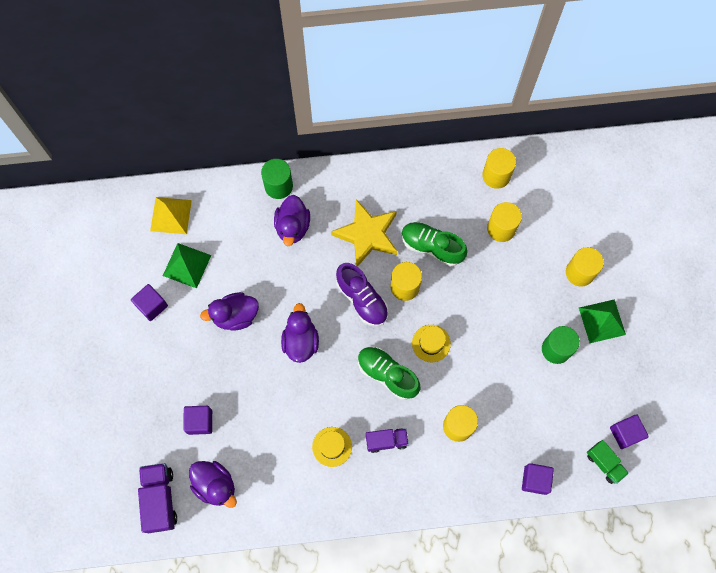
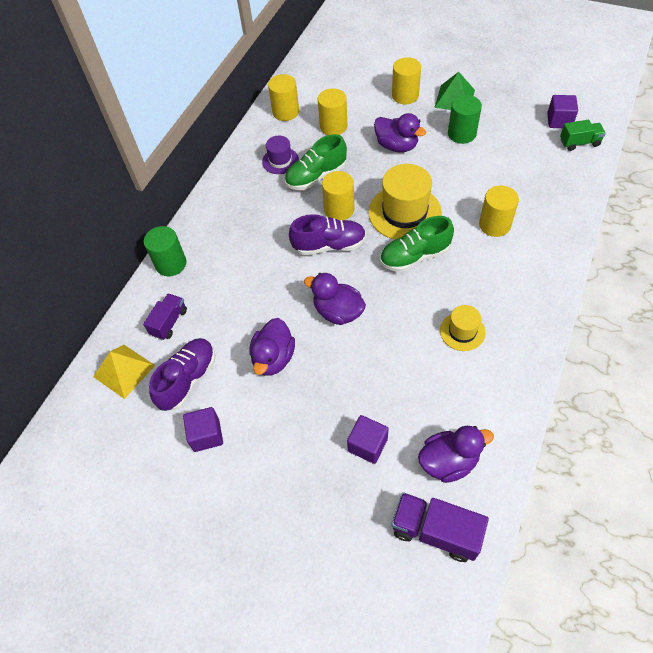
camera: 55 degrees left, 15 degrees down
(187, 265) = (188, 379): green pyramid -> purple shoe
(292, 227) = (219, 270): purple duck -> purple duck (396, 146)
(367, 235) = (271, 216): yellow star -> none
(386, 441) = (480, 284): purple truck -> purple truck (169, 322)
(431, 343) = (404, 212): yellow hat -> yellow hat, size x1.83
(433, 206) = (280, 161): none -> purple hat
(535, 480) = (573, 192): purple cube -> none

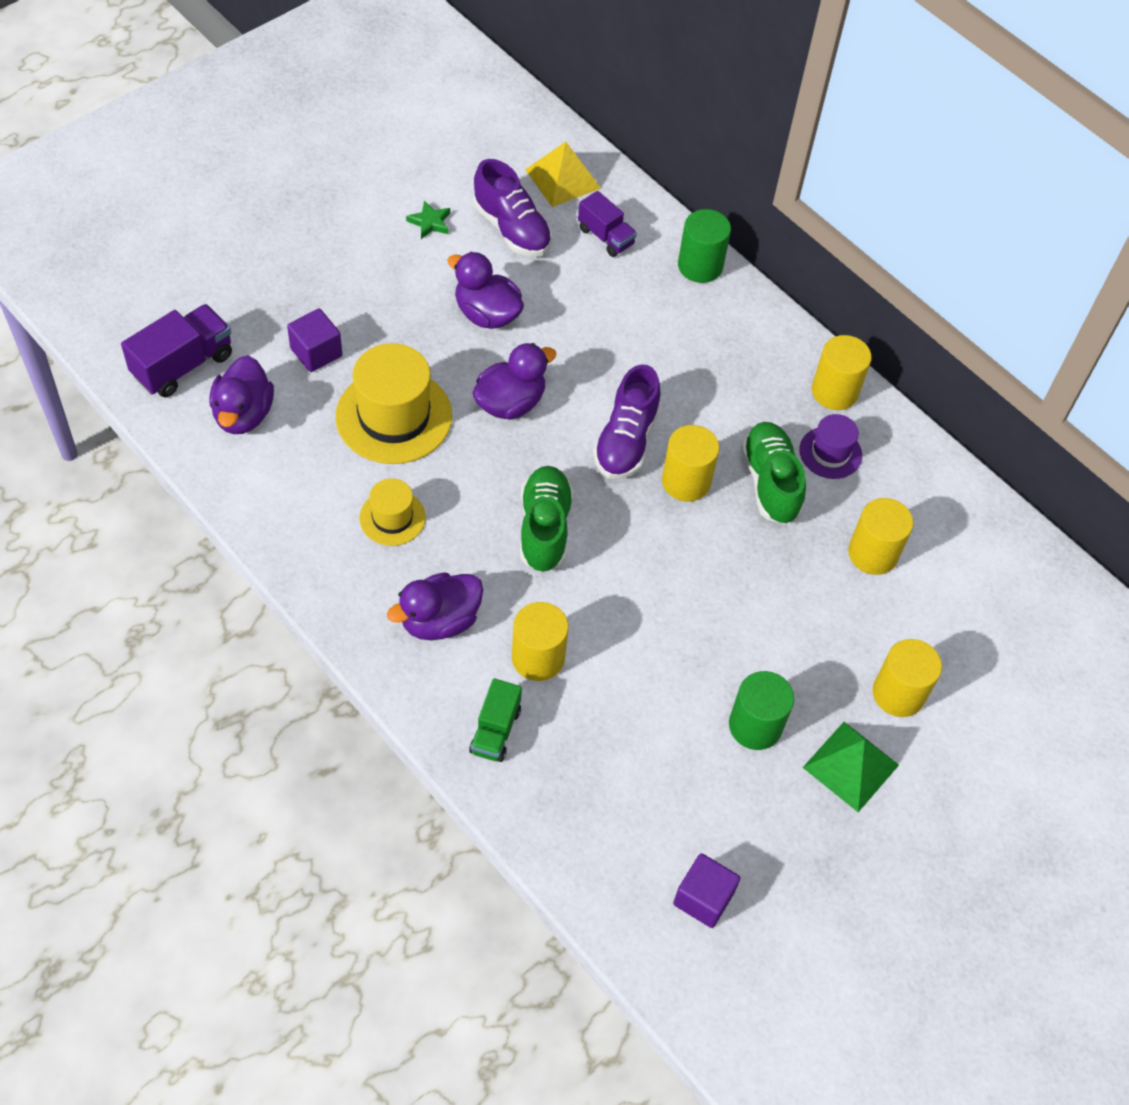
camera: 105 degrees right, 0 degrees up
(206, 435) = (430, 222): purple cube -> green star
(286, 112) = (944, 504): yellow cylinder -> yellow cylinder (834, 391)
(396, 146) = (778, 618): purple duck -> purple duck (439, 620)
(404, 212) = (631, 557): yellow hat -> yellow hat (394, 416)
(579, 143) = (633, 893): green truck -> green truck (495, 731)

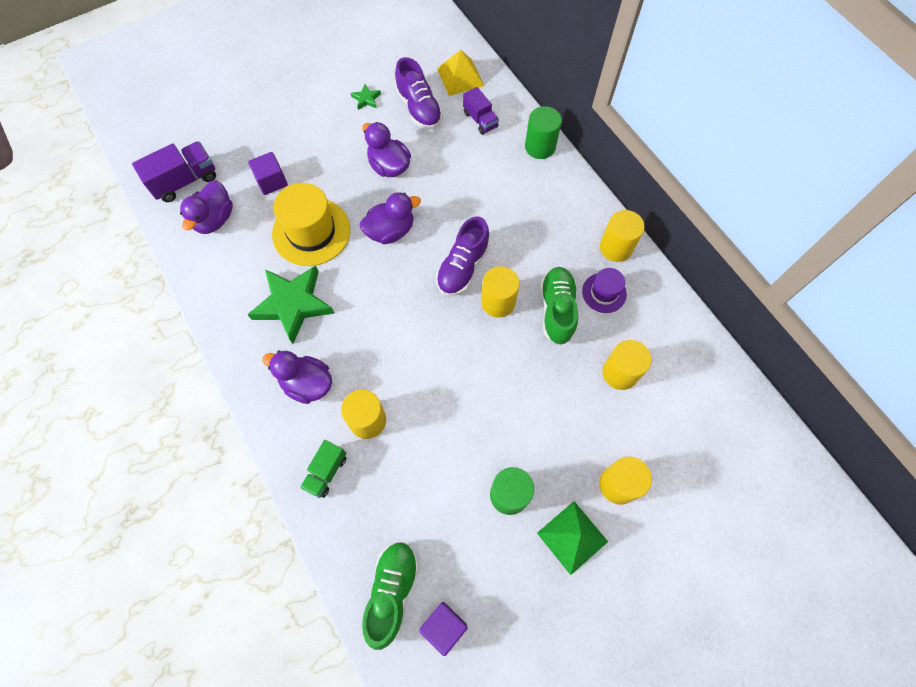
camera: 15 degrees right, 10 degrees up
(392, 518) = (293, 304): yellow hat -> green star
(439, 620) = (307, 384): purple duck -> purple duck turned 45 degrees clockwise
(544, 528) = (393, 325): green shoe -> green shoe (392, 591)

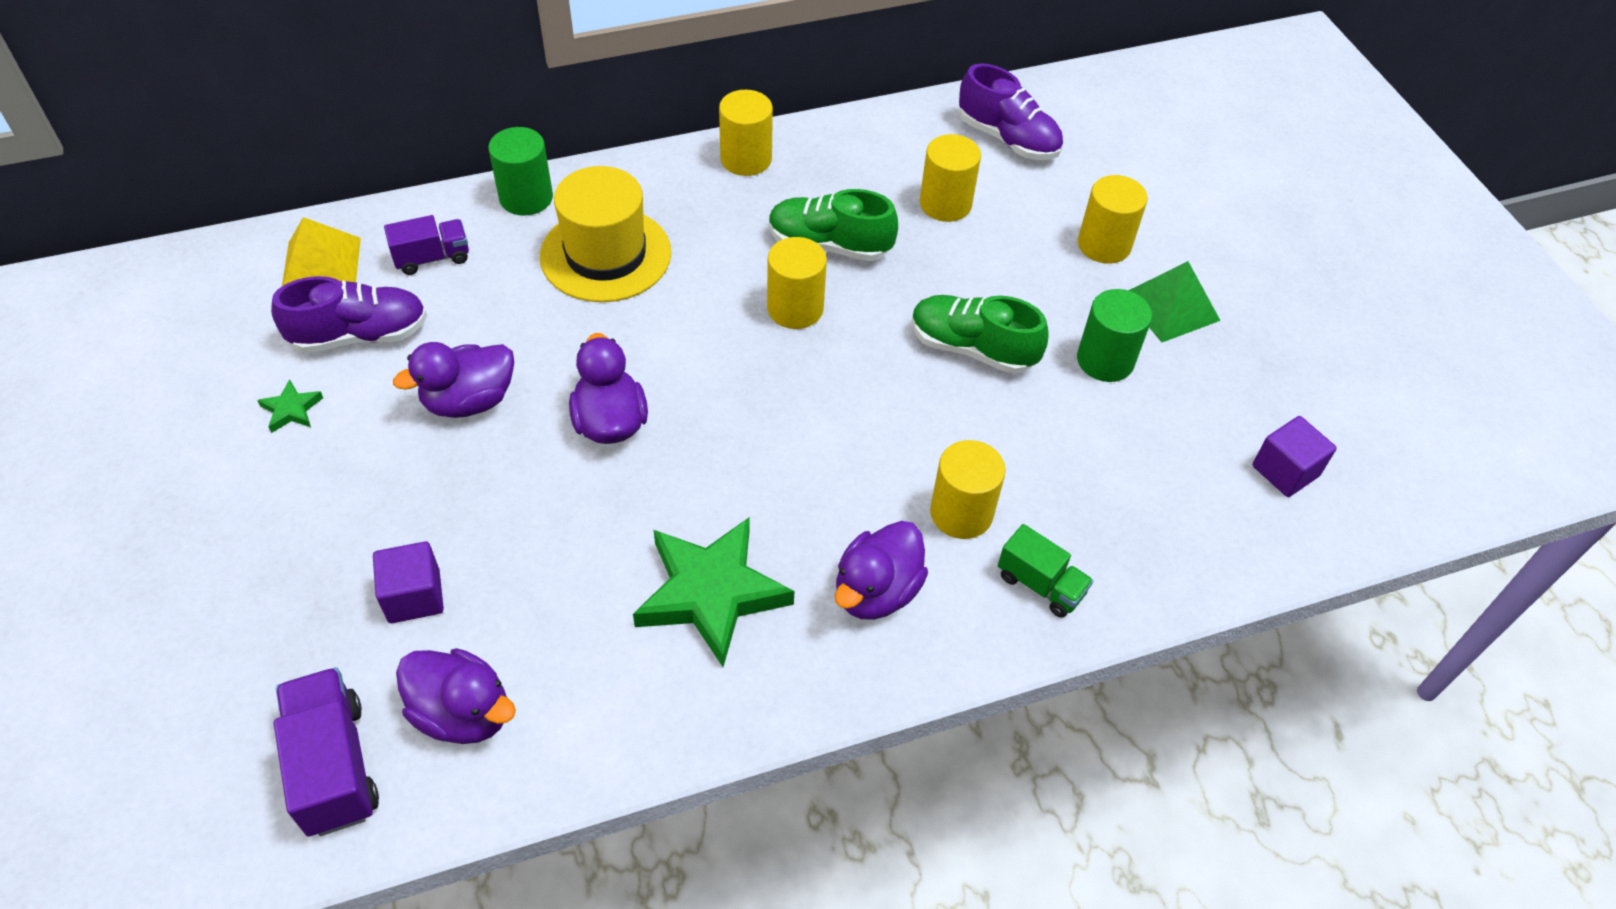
camera: 80 degrees left, 15 degrees down
(311, 232) = (563, 543): yellow hat -> yellow hat (606, 254)
(392, 591) = (1235, 524): green shoe -> green shoe (972, 348)
(463, 267) = (718, 339): purple shoe -> purple shoe (1008, 139)
(604, 293) = (816, 189): purple hat -> none

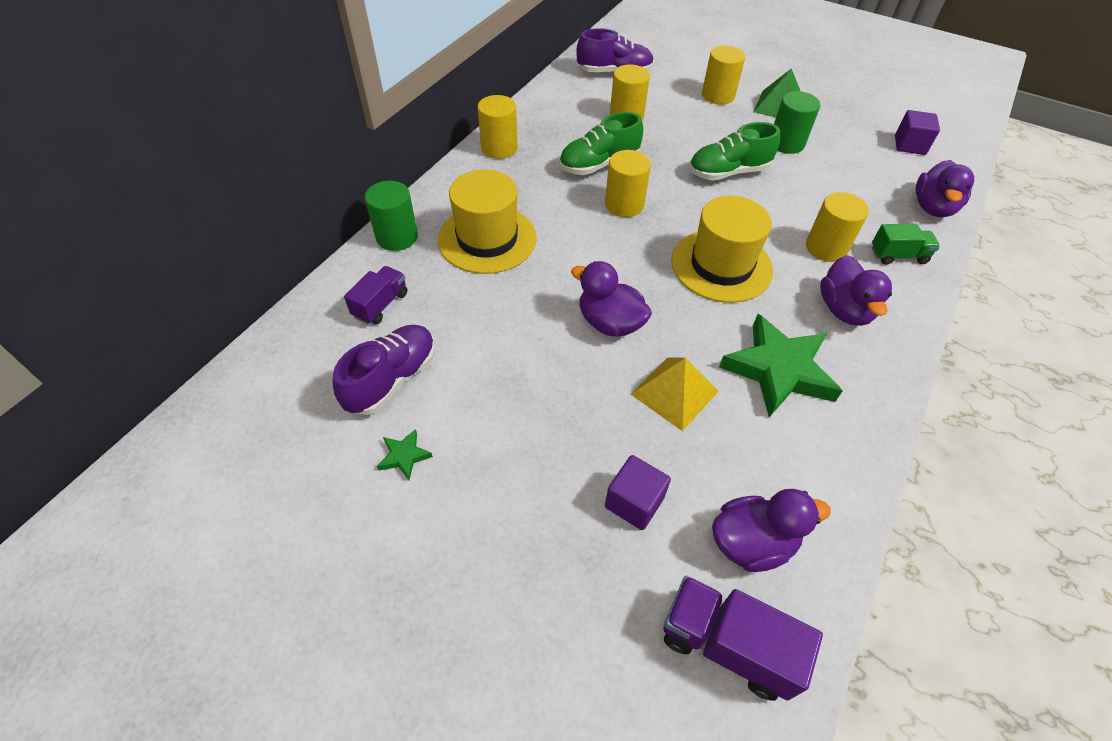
camera: 40 degrees left, 0 degrees up
(321, 265) = (306, 356): yellow pyramid -> yellow pyramid (674, 392)
(469, 401) = (514, 368): purple duck -> purple duck (933, 208)
(807, 446) = (721, 265): none -> yellow hat

